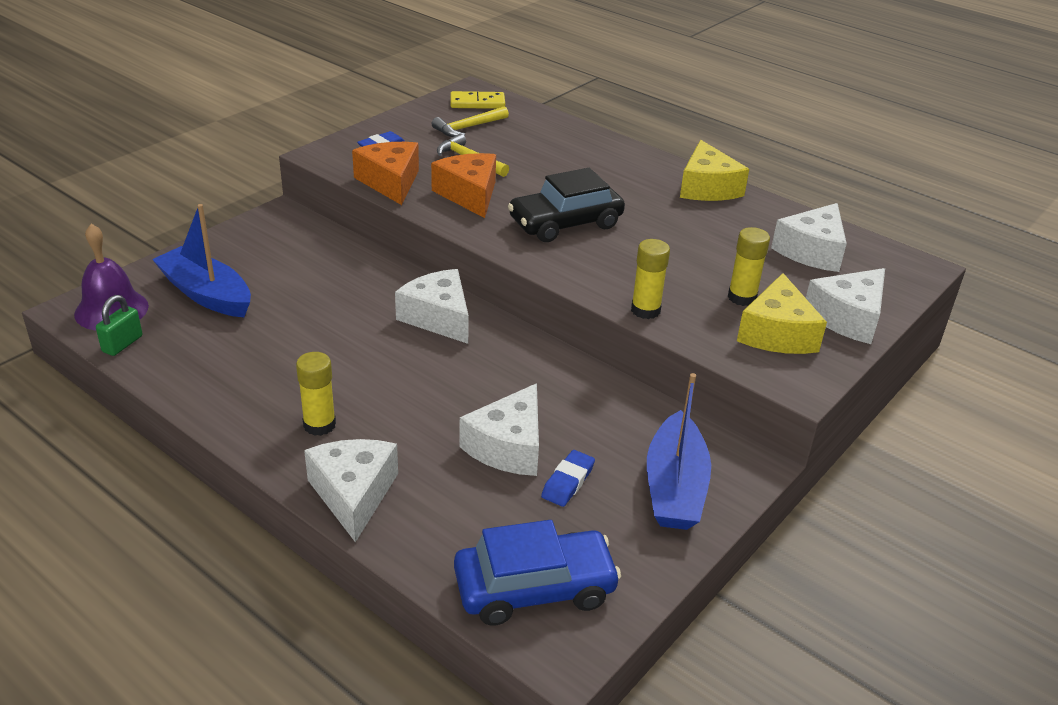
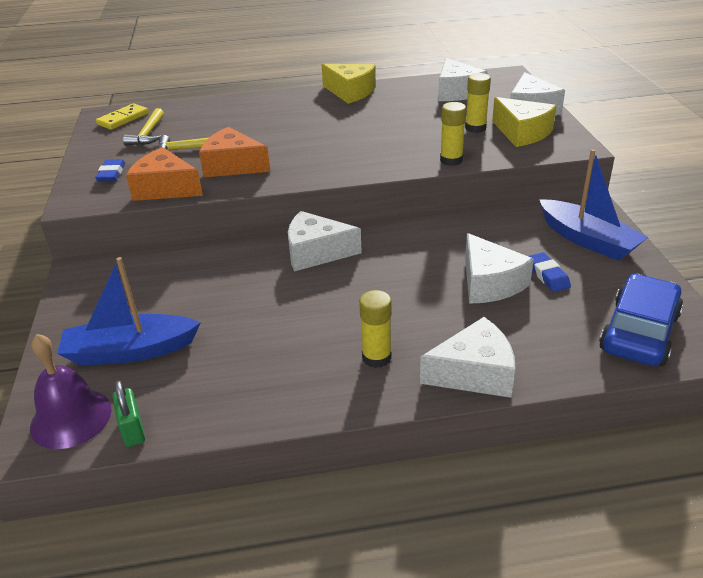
camera: 45 degrees left, 0 degrees up
(353, 494) = (474, 373): white cheese -> white cheese turned 135 degrees clockwise
(565, 223) = (320, 147): black car -> none

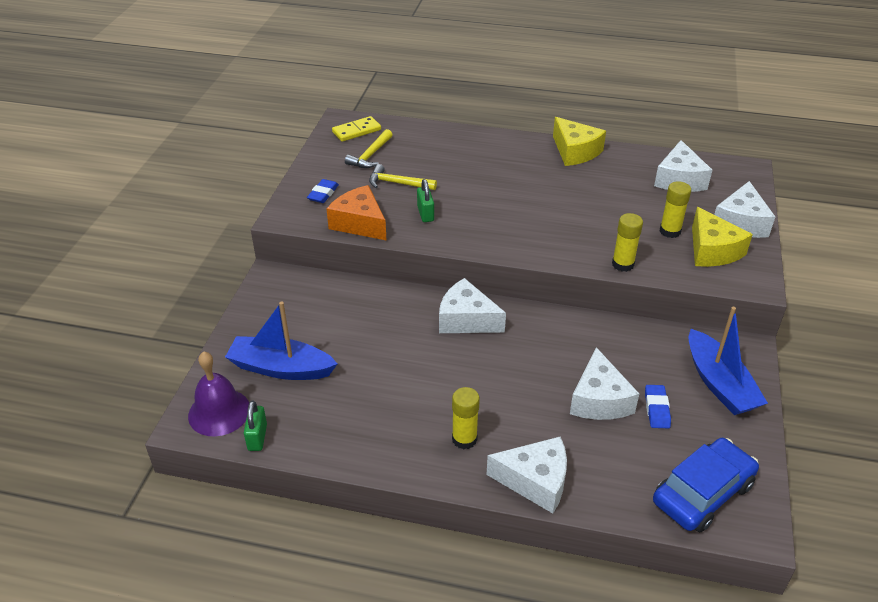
camera: 20 degrees right, 5 degrees up
(232, 166) = (425, 214): orange cheese -> green padlock

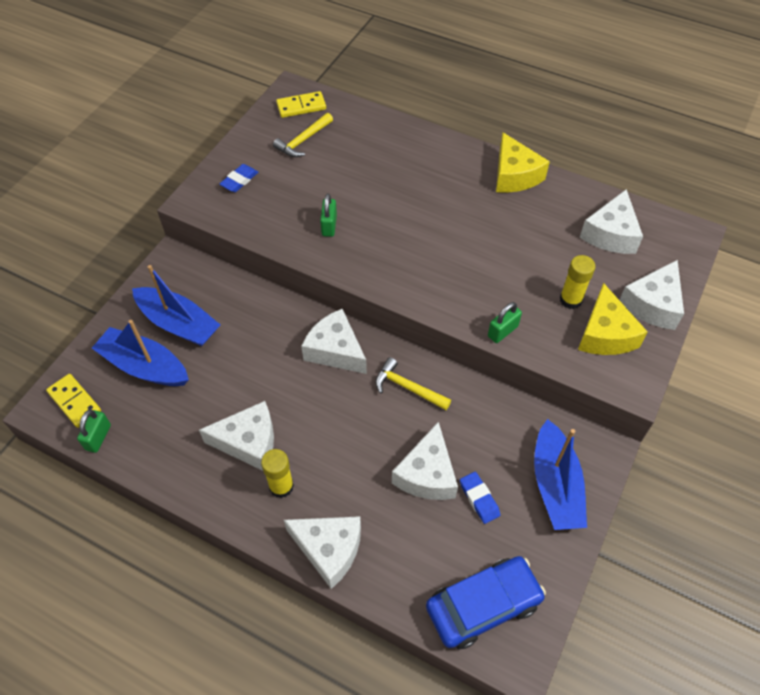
camera: 15 degrees right, 15 degrees up
(219, 412) = (74, 401): purple bell -> yellow domino
(301, 327) = (179, 324): none -> blue boat
(359, 223) = (260, 224): orange cheese -> none
(398, 183) = (316, 181): yellow hammer -> yellow hammer (408, 387)
(415, 409) = (248, 442): none -> white cheese
(623, 264) = (502, 331): yellow glue stick -> green padlock
(656, 409) = (479, 499): blue eraser -> blue eraser turned 45 degrees counterclockwise

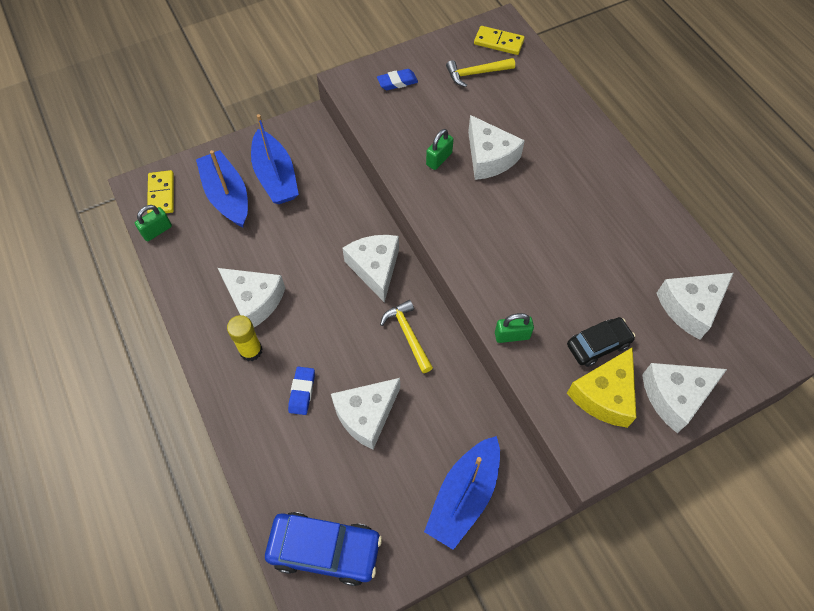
camera: 35 degrees right, 5 degrees up
(329, 549) = (247, 423): white cheese -> white cheese (489, 157)
(479, 499) = (391, 463): blue eraser -> blue eraser (302, 392)
(514, 175) = (641, 201): yellow cheese -> none
(570, 300) = (598, 345): yellow glue stick -> black car

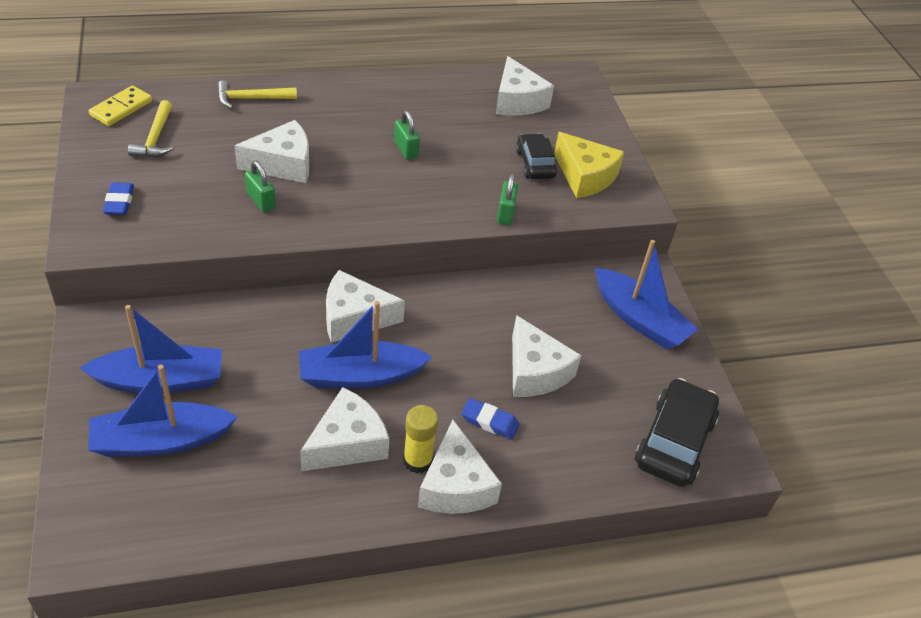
camera: 80 degrees left, 15 degrees down
(157, 231) = (174, 538): green padlock -> green padlock (406, 149)
(161, 194) = (108, 522): yellow domino -> none
(318, 290) = (360, 376): none -> blue boat
(325, 550) = (674, 441): blue car -> black car
(408, 335) = (451, 312): yellow hammer -> yellow hammer (251, 99)
(675, 396) = (597, 138): white cheese -> white cheese (455, 485)

